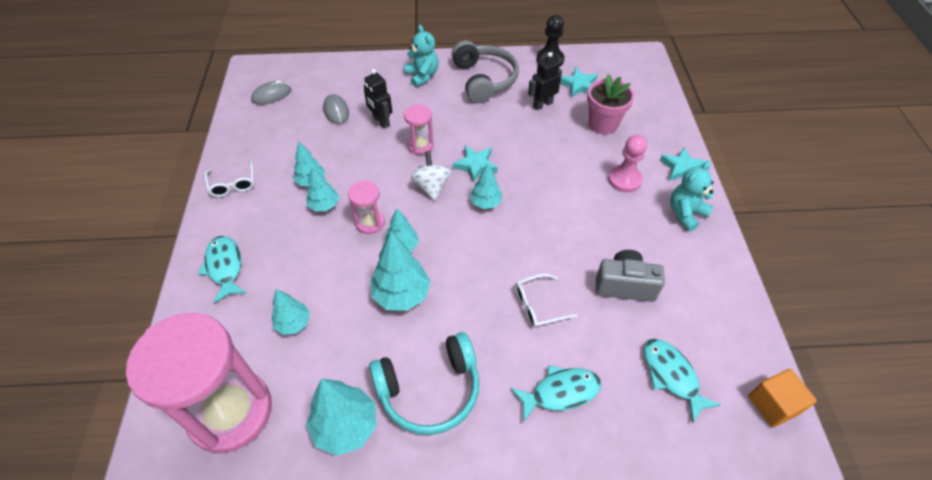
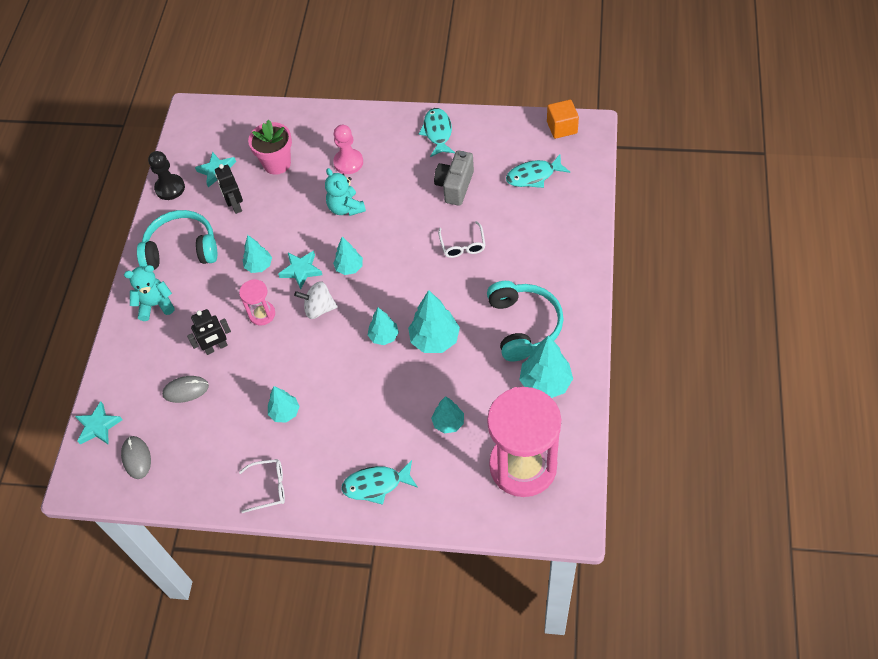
camera: 75 degrees left, 5 degrees up
(324, 206) = (320, 400): turquoise tree -> turquoise tree (259, 266)
(370, 223) = (350, 361): pink hourglass -> none
(484, 80) = (181, 249): grey headphones -> turquoise headphones
(560, 392) = (537, 243): turquoise fish -> turquoise fish (437, 132)
(682, 168) = (346, 120): turquoise star -> turquoise star (98, 426)
(686, 213) = (394, 130): turquoise teddy bear -> turquoise teddy bear (346, 208)

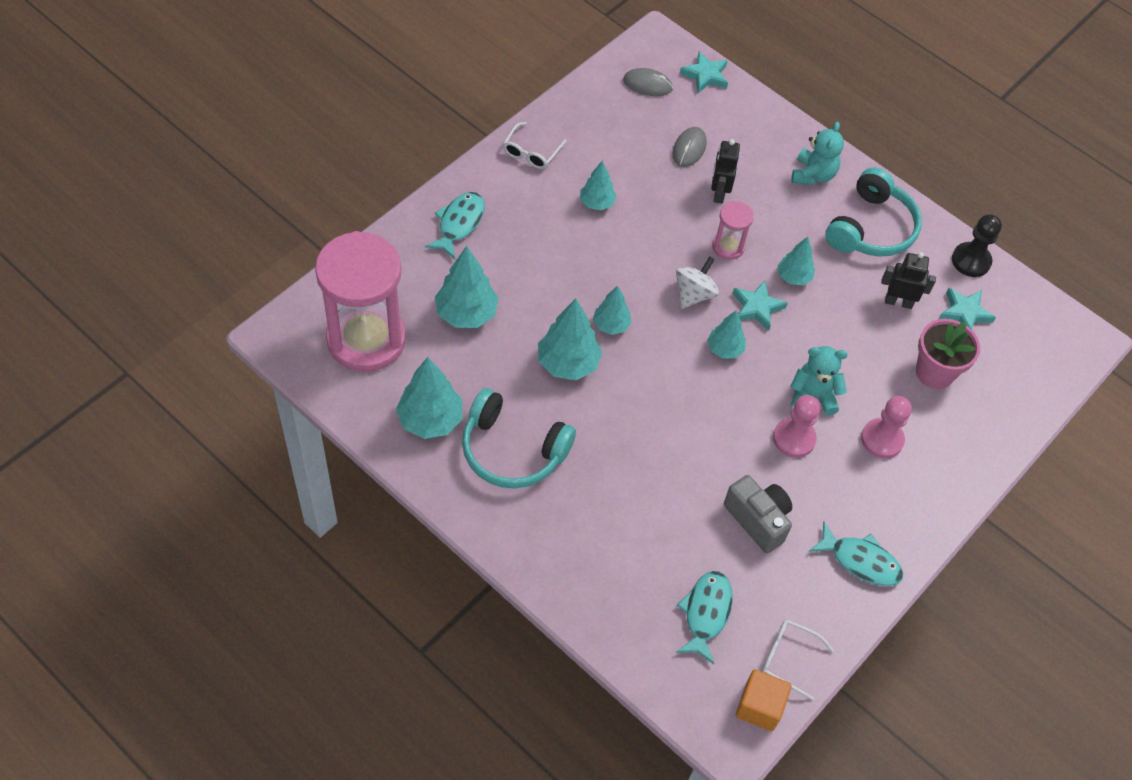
camera: 115 degrees right, 0 degrees up
(385, 200) = (794, 438): none -> pink pawn
(448, 423) = (466, 314): turquoise tree -> turquoise tree, size x1.63
(462, 245) = (665, 468): white glasses -> white glasses (788, 658)

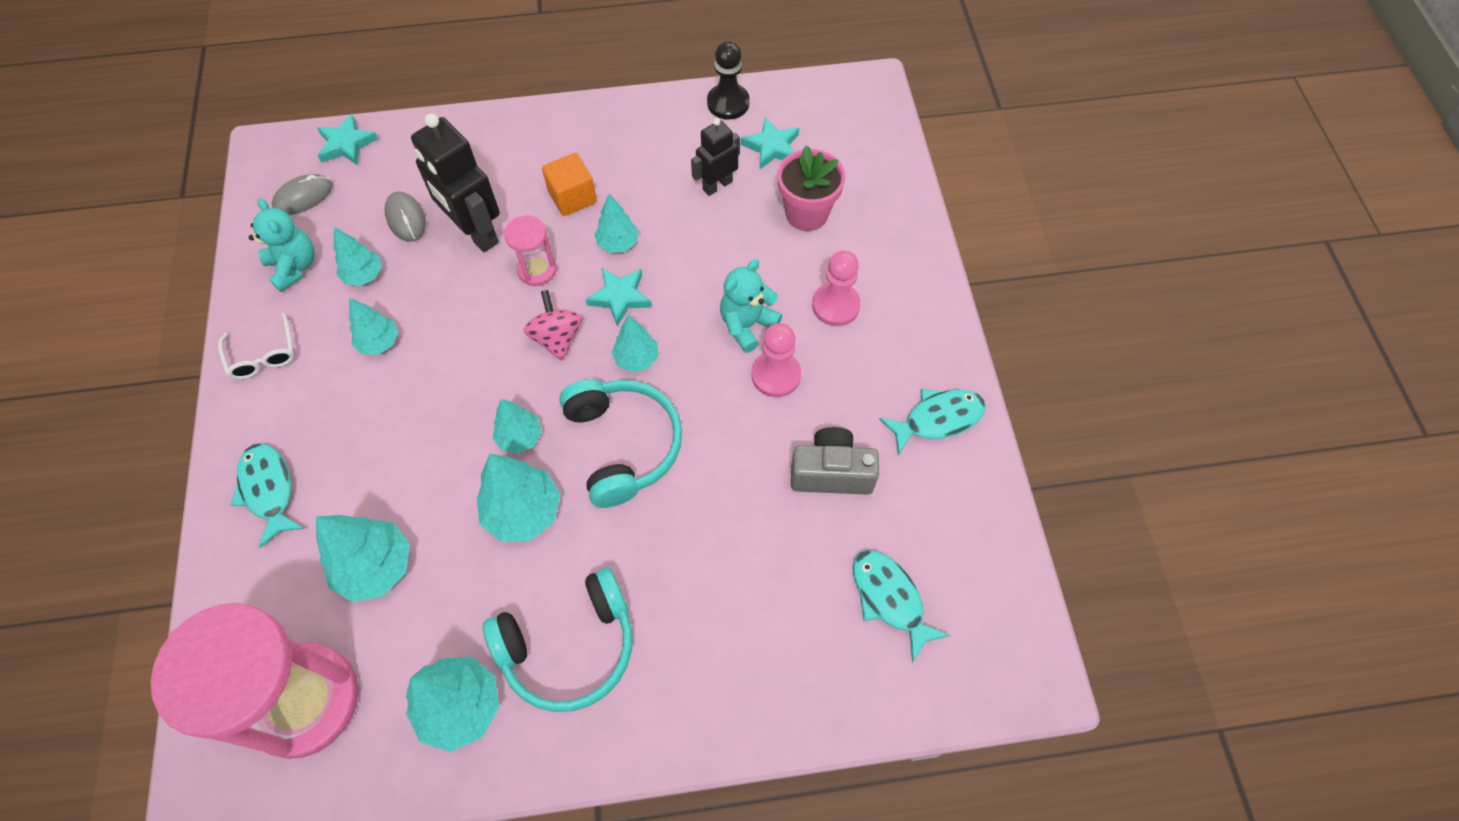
camera: 45 degrees left, 5 degrees up
(630, 159) = (364, 275): none -> turquoise tree
(694, 294) = (557, 338): white spinning top -> pink spinning top
(718, 193) = (475, 232): black robot -> black robot, size x1.69
(759, 707) = (1018, 627): orange cube -> orange cube (572, 197)
(788, 658) = (988, 561): white glasses -> none
(813, 175) = (533, 146): turquoise teddy bear -> turquoise teddy bear (294, 266)
(871, 228) = (628, 147): turquoise headphones -> turquoise headphones (622, 445)

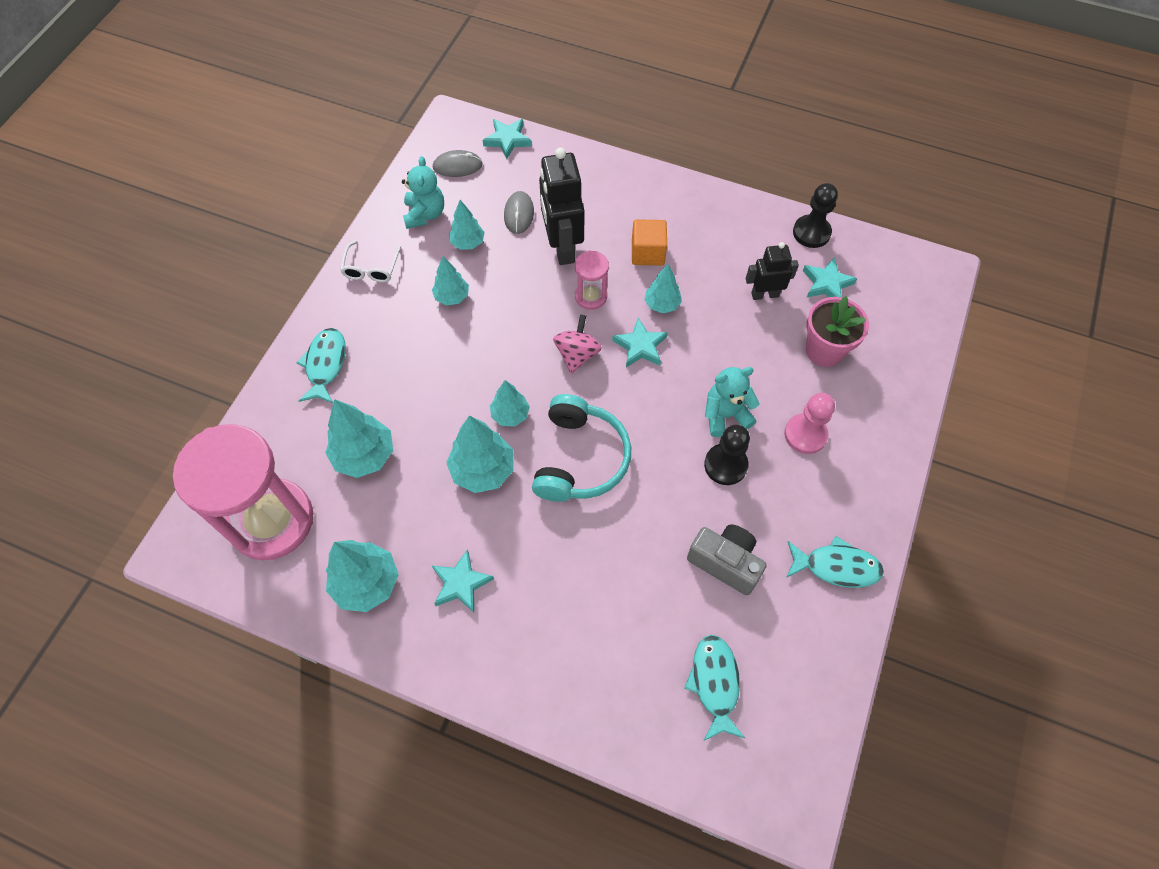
camera: 30 degrees right, 0 degrees up
(569, 646) = (461, 583): turquoise headphones -> turquoise star
(636, 358) = (626, 399): turquoise tree -> none
(776, 375) = (725, 465): pink pawn -> black pawn

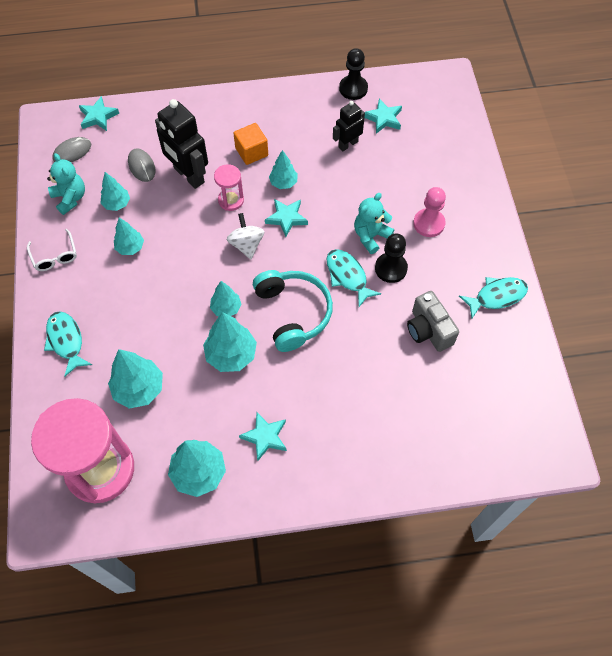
camera: 30 degrees left, 0 degrees up
(577, 354) = (246, 244): pink spinning top -> white spinning top
(714, 683) = (467, 408): turquoise fish -> turquoise fish (348, 276)
(725, 562) = (428, 330): grey camera -> grey camera turned 120 degrees counterclockwise
(824, 350) = (408, 163): pink flower pot -> none

